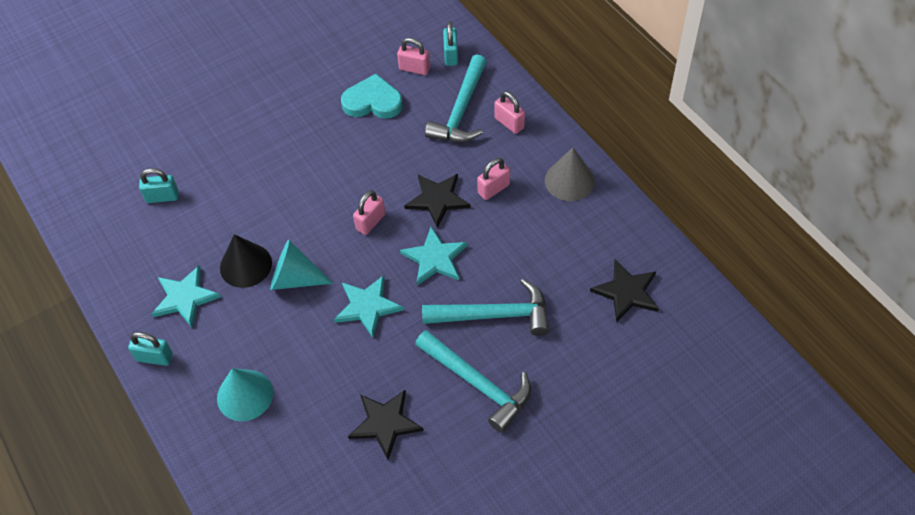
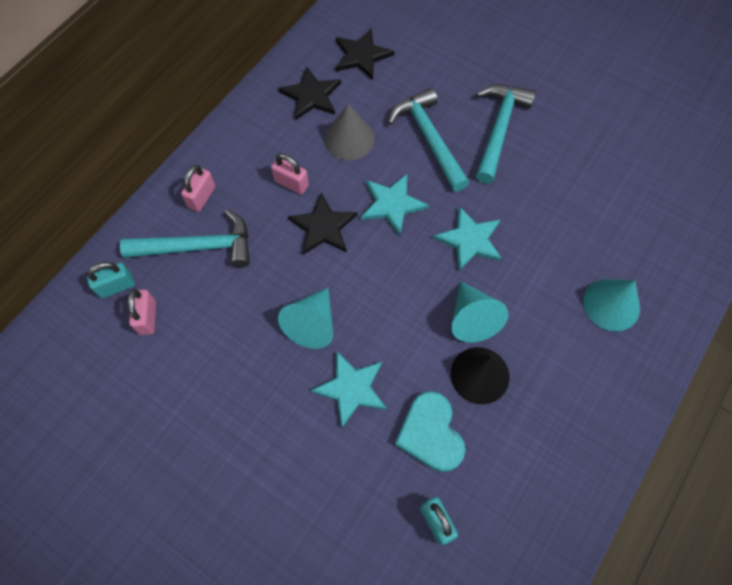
camera: 115 degrees left, 10 degrees up
(154, 357) = (624, 411): turquoise padlock -> none
(185, 297) = (546, 418): turquoise star -> turquoise star (351, 388)
(352, 167) = (312, 324): none -> turquoise cone
(370, 222) = (375, 277): pink padlock -> none
(373, 102) = (212, 342): turquoise heart -> turquoise heart (430, 434)
(385, 423) = (570, 181): black star -> black star (311, 95)
(569, 180) = (258, 126): grey cone -> grey cone (349, 139)

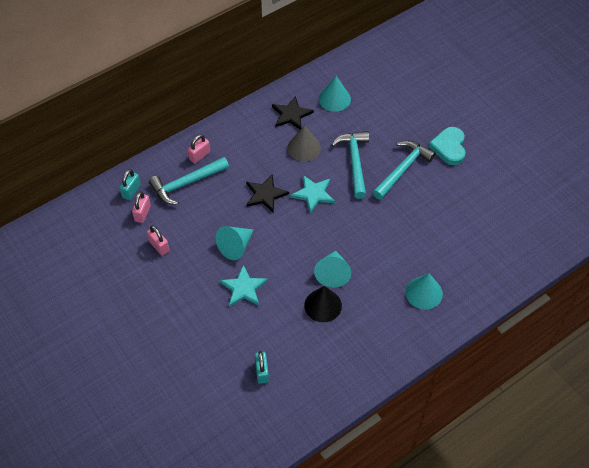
camera: 20 degrees right, 10 degrees down
(116, 286) = (131, 191): turquoise padlock -> turquoise padlock turned 60 degrees counterclockwise
(198, 247) = (186, 183): turquoise hammer -> turquoise hammer turned 135 degrees clockwise
(291, 183) = (257, 164): pink padlock -> pink padlock (159, 246)
(362, 55) = (334, 99): black star -> turquoise cone
(430, 434) = (279, 326): turquoise heart -> turquoise heart (449, 147)
(470, 240) = (352, 229): turquoise star -> none

